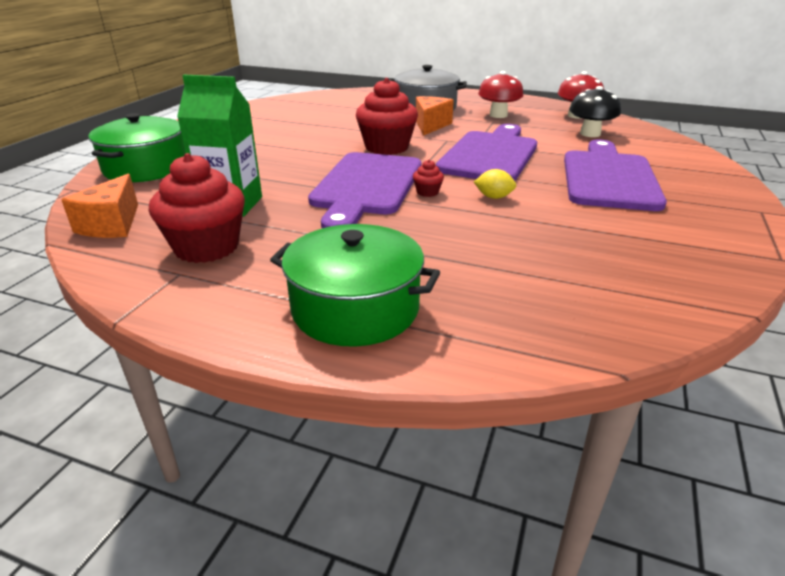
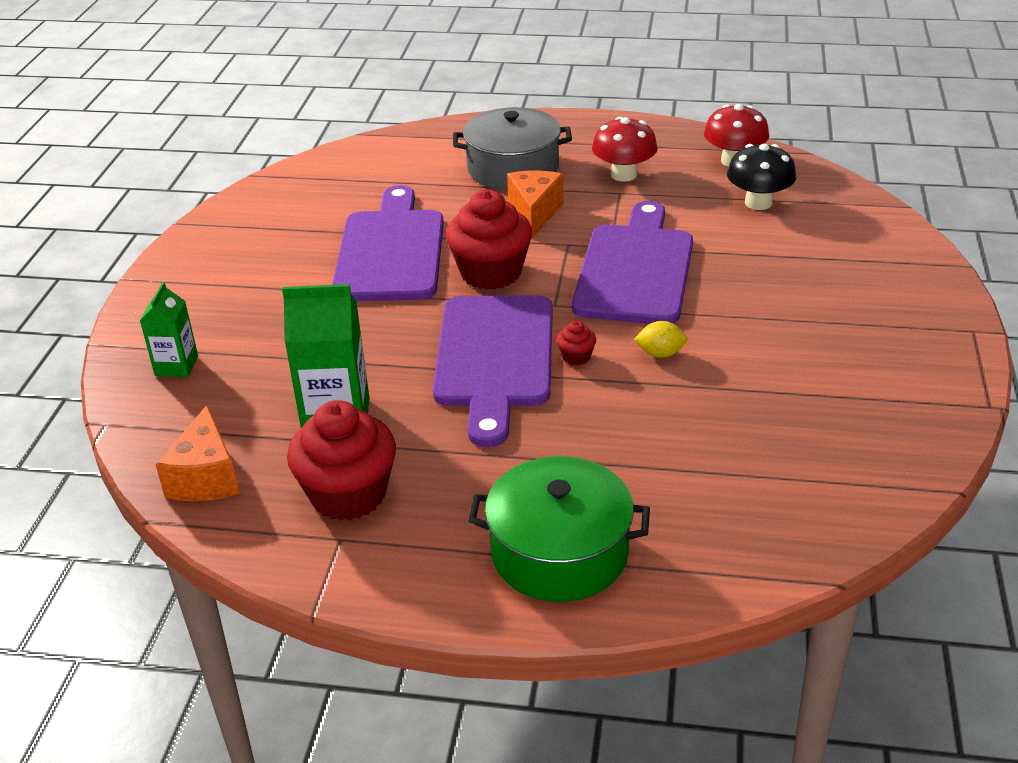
camera: 10 degrees left, 5 degrees up
(146, 168) = (176, 366): green pot -> green carton
(609, 177) = (794, 294): purple cutting board -> purple cutting board (391, 251)

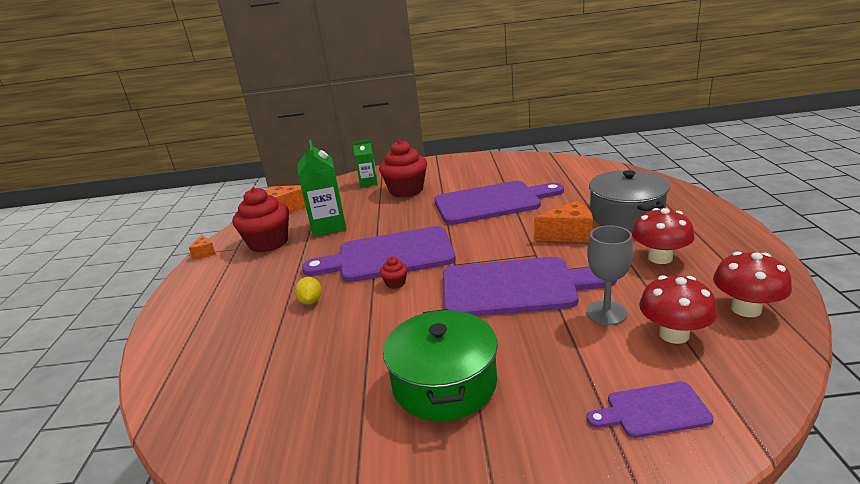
camera: 80 degrees right, 10 degrees down
(326, 586) = (204, 253): none -> orange cheese
(491, 273) = (483, 235): red cupcake -> red cupcake (406, 190)
(559, 552) = (206, 312): green pot -> green pot (444, 383)
(660, 353) = (406, 316): yellow lemon -> yellow lemon (311, 301)
(711, 227) = (606, 313): none -> grey goblet
(758, 203) = (674, 334): black mushroom -> red mushroom
(854, 238) = (652, 410): none -> purple cutting board

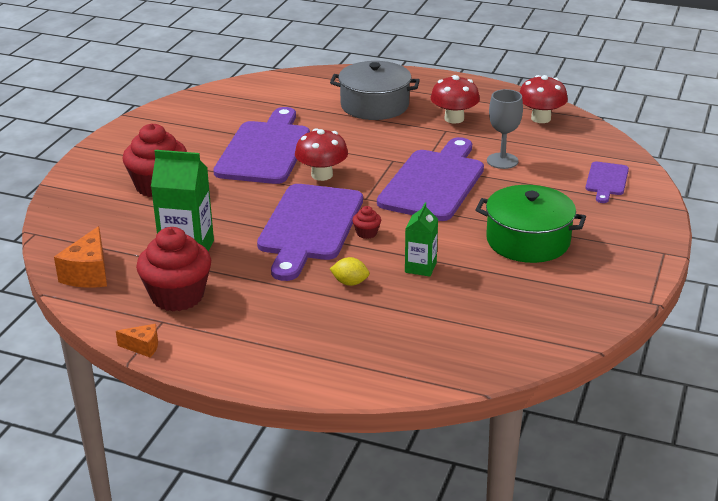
camera: 70 degrees left, 5 degrees up
(368, 183) = (93, 204): green carton -> green carton (420, 267)
(569, 234) = (377, 137): orange cheese -> none
(674, 334) = (545, 149): red mushroom -> red mushroom (322, 175)

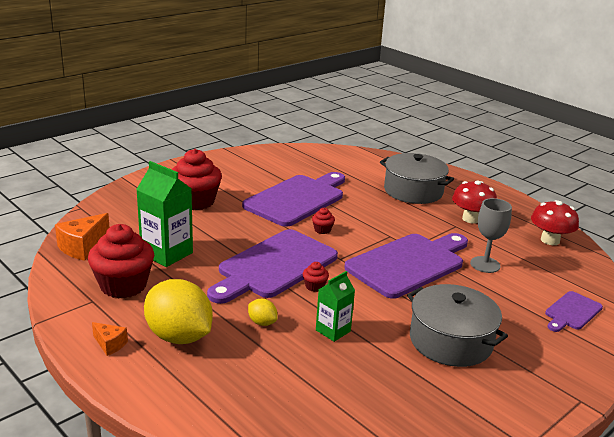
camera: 25 degrees right, 5 degrees down
(143, 347) = (57, 316): orange cheese -> orange cheese (110, 344)
(285, 322) = (179, 336): none -> yellow lemon
(322, 175) = (322, 230): red mushroom -> red cupcake
(528, 241) = (450, 341): green pot -> grey pot

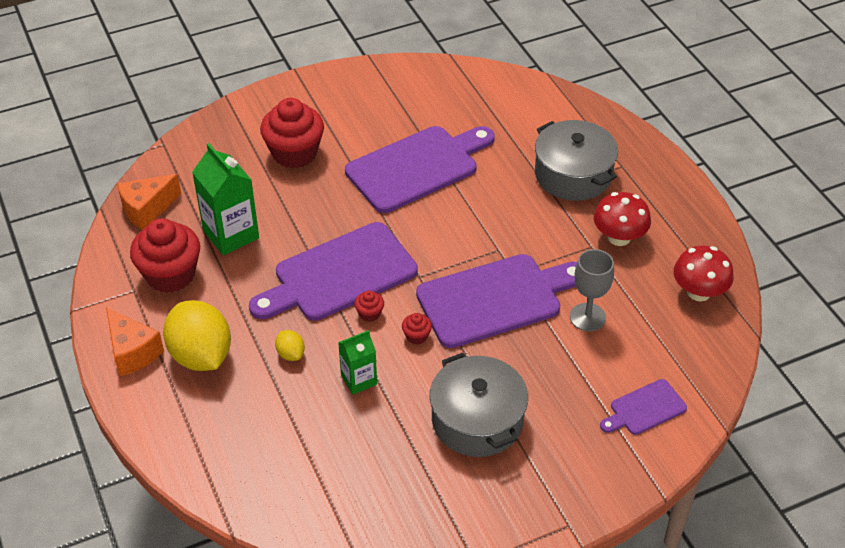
camera: 20 degrees right, 20 degrees up
(110, 344) = (132, 352): orange cheese -> orange cheese, size x1.77
(322, 230) = (422, 226): red cupcake -> red cupcake (416, 336)

